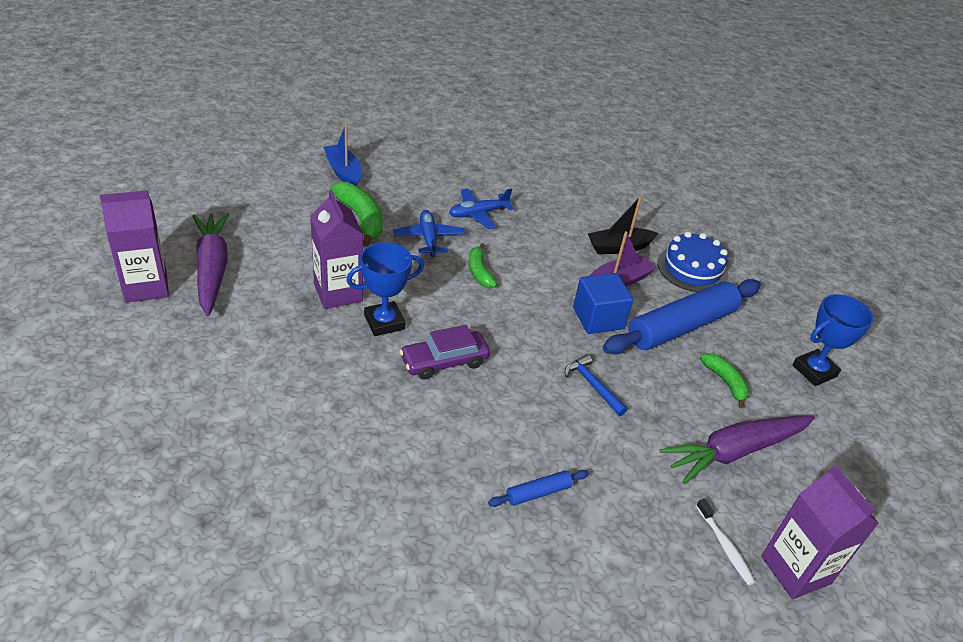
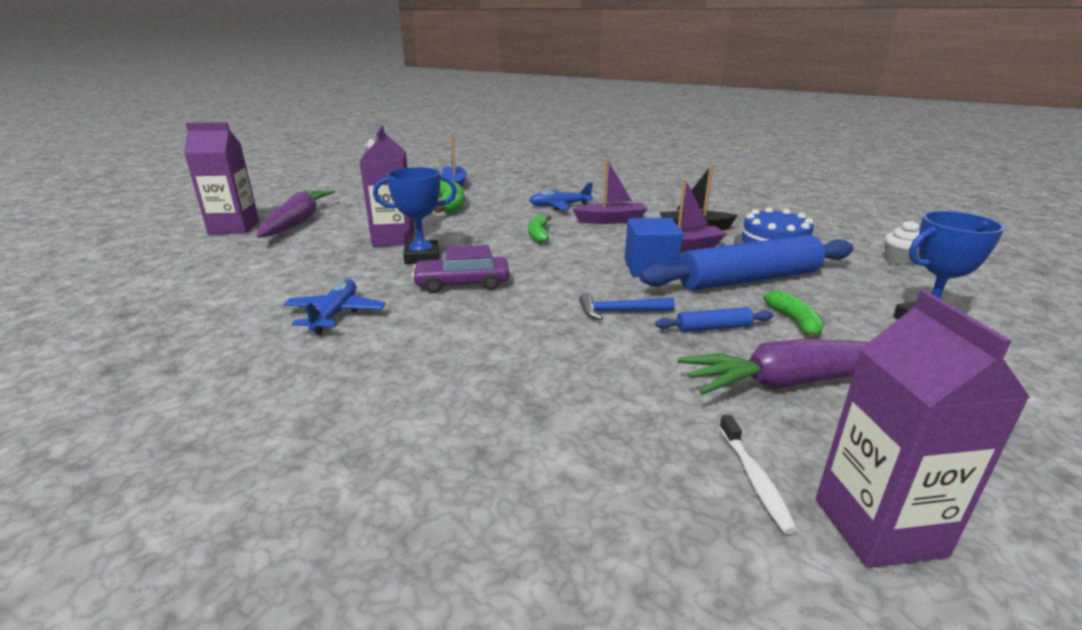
camera: 20 degrees right, 15 degrees down
(428, 238) = (503, 216): blue plane -> blue plane (335, 314)
(538, 238) = (611, 220): none -> purple boat
(538, 493) = (501, 390): blue rolling pin -> blue rolling pin (713, 328)
(592, 385) = (620, 312): blue hammer -> blue hammer turned 75 degrees counterclockwise
(792, 285) = (899, 260): none -> white cupcake

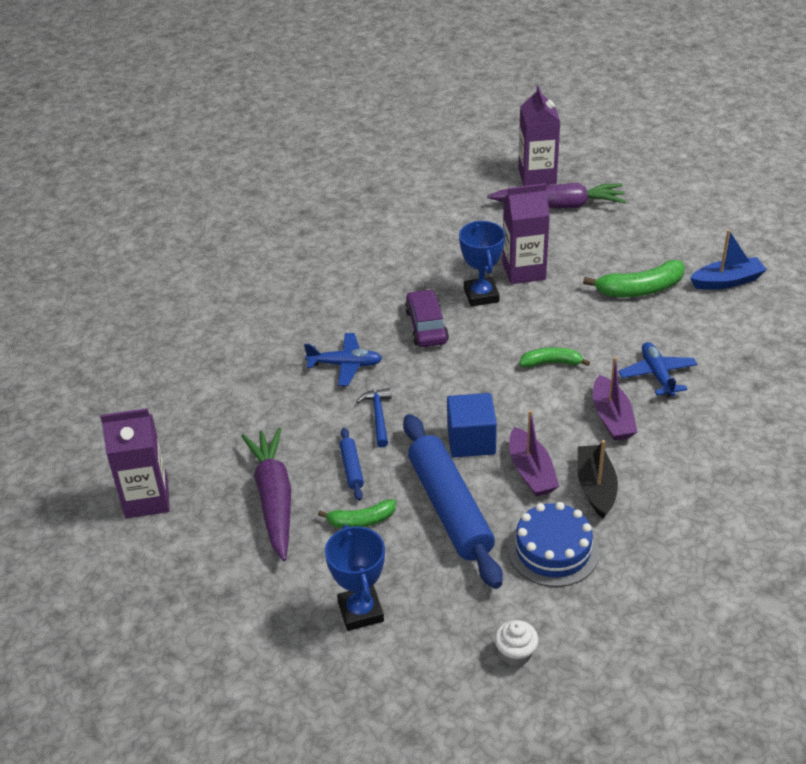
camera: 90 degrees right, 15 degrees up
(335, 314) = (370, 274): blue plane -> blue plane (345, 365)
(754, 479) = (185, 460): white toothbrush -> none

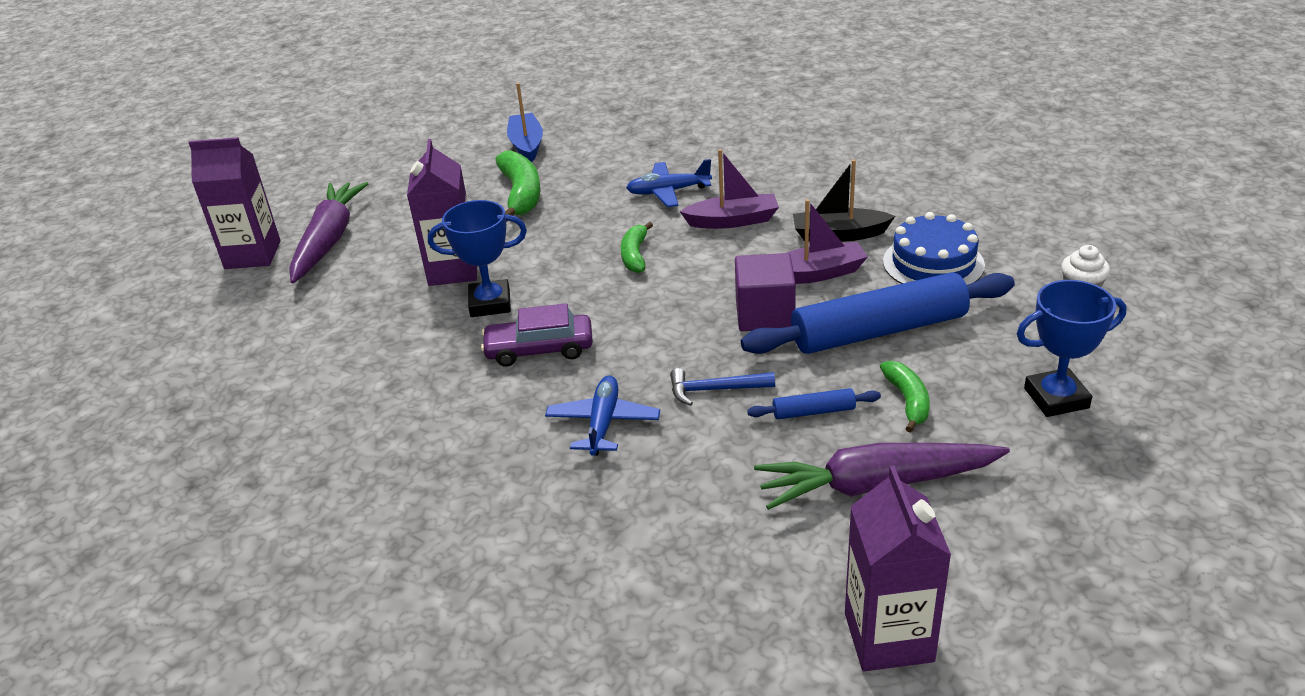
camera: 85 degrees left, 5 degrees down
(471, 440) = (764, 314): blue cube -> purple cube

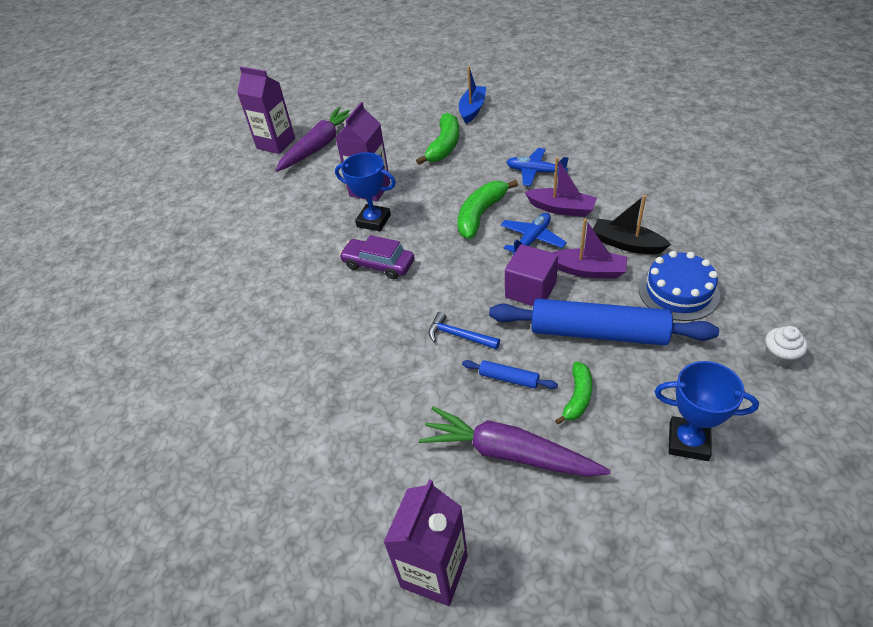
camera: 30 degrees right, 10 degrees up
(603, 423) = (377, 332): blue plane -> blue plane (532, 240)
(635, 255) = (480, 215): green banana -> green banana, size x1.61

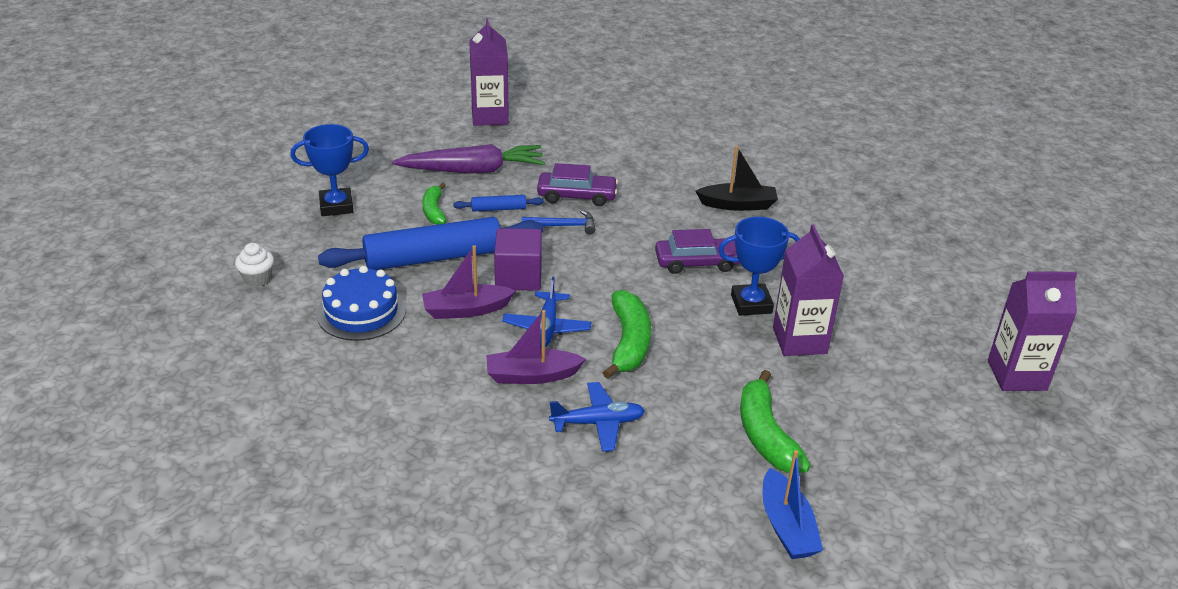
camera: 145 degrees right, 10 degrees down
(319, 146) = (949, 387): purple carrot -> none
(421, 372) = (577, 196): none -> purple car
(626, 244) = (432, 349): black boat -> black boat (738, 205)

